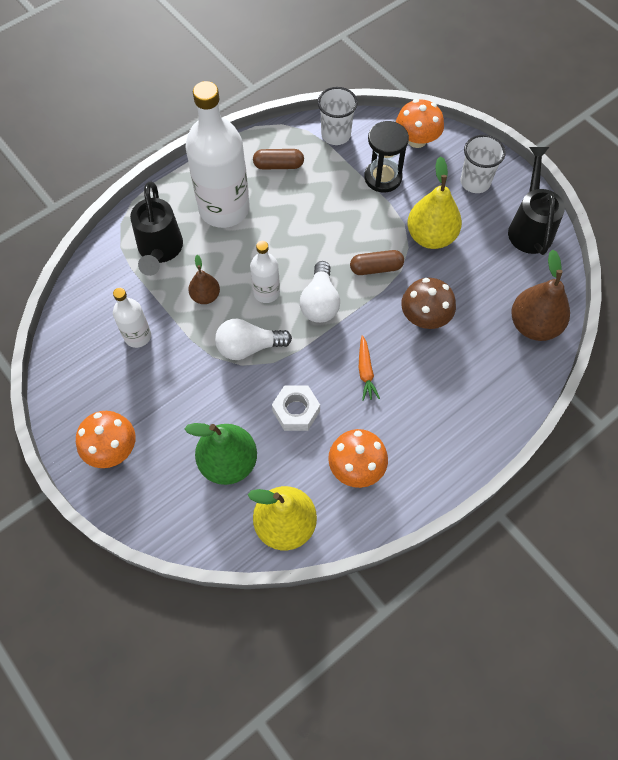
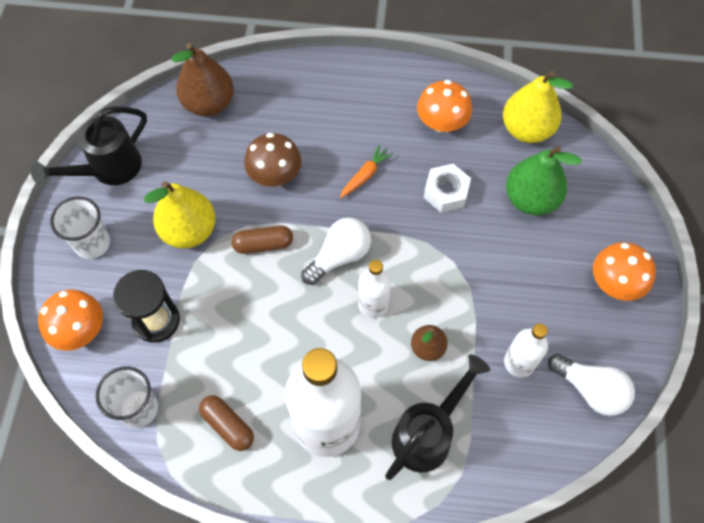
camera: 135 degrees left, 0 degrees up
(248, 347) = (434, 271): white light bulb -> white light bulb (590, 390)
(376, 268) = (263, 244): brown capsule -> brown capsule turned 45 degrees counterclockwise

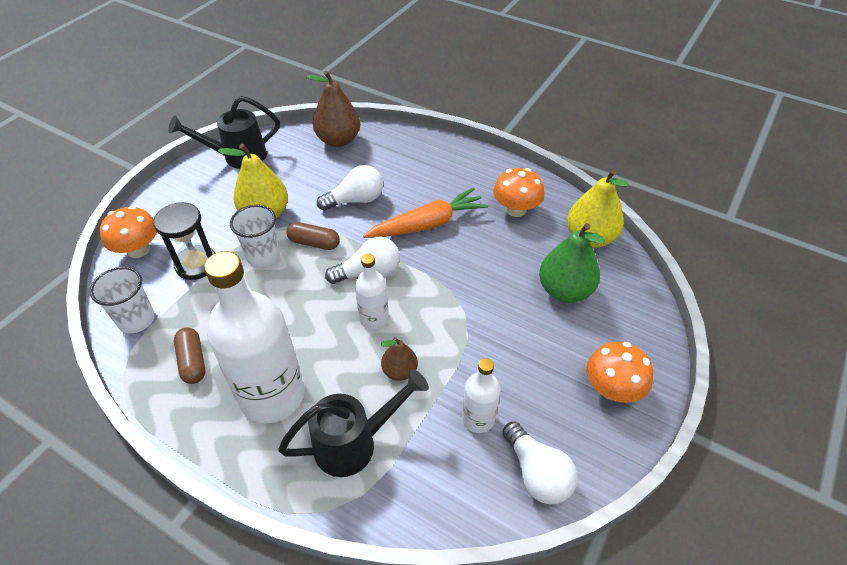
camera: 25 degrees right, 15 degrees down
(92, 243) = (191, 198): white cup -> white cup (263, 256)
(275, 175) = (356, 200): brown mushroom -> white light bulb
(365, 175) = (427, 224): orange carrot -> orange carrot, size x1.95
(446, 192) = (489, 259): white nut -> none

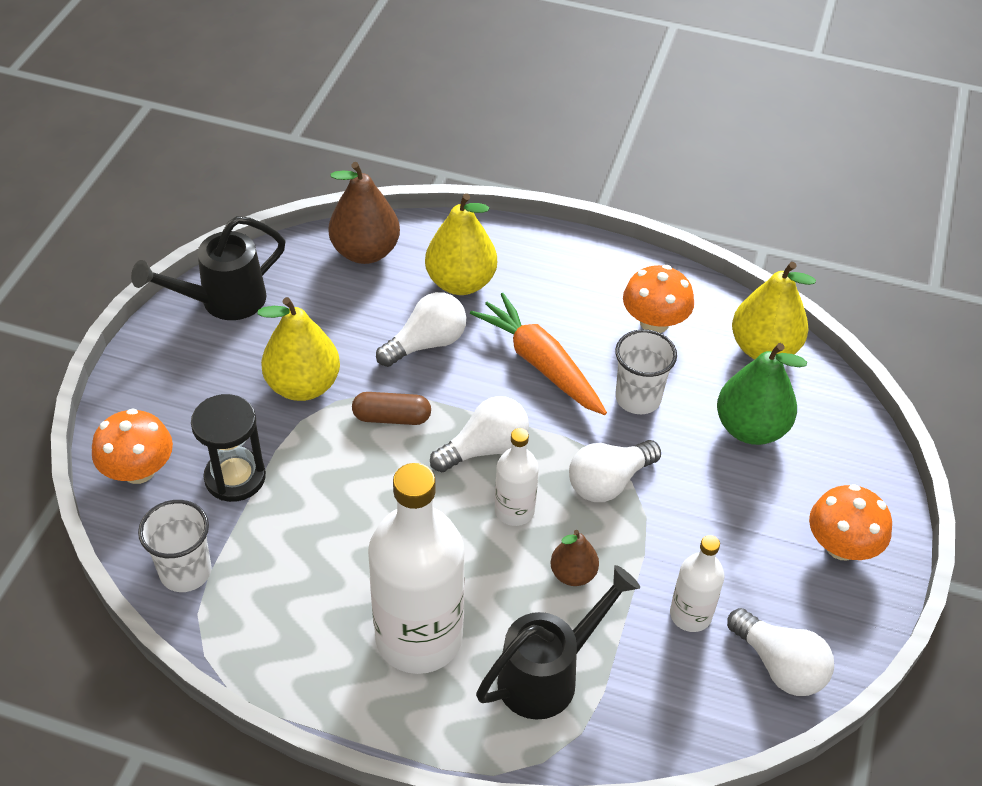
camera: 15 degrees left, 0 degrees up
(193, 361) = (292, 613): brown capsule -> none
(263, 256) = (327, 449): white cup -> white cup (638, 398)
(392, 166) = (460, 282): none -> yellow pear
(427, 224) = (540, 364): orange carrot -> orange carrot turned 90 degrees counterclockwise
(448, 310) = (608, 482): none -> white light bulb

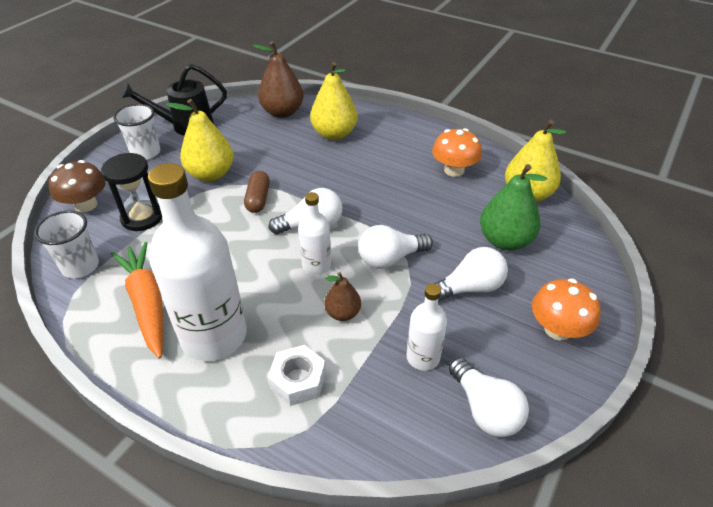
camera: 15 degrees right, 5 degrees down
(138, 470) = (86, 205): orange mushroom -> brown mushroom
(392, 417) = (258, 199): brown capsule -> brown capsule turned 75 degrees clockwise
(426, 343) = (299, 162): white light bulb -> white light bulb (470, 288)
(540, 364) = (368, 183): orange carrot -> orange carrot (147, 303)
(549, 674) = (298, 380): black watering can -> white nut
(638, 398) = (428, 211): white cup -> white cup (146, 152)

